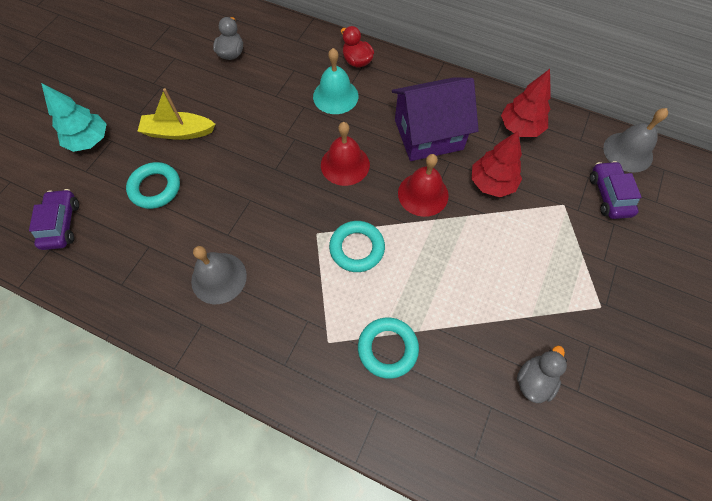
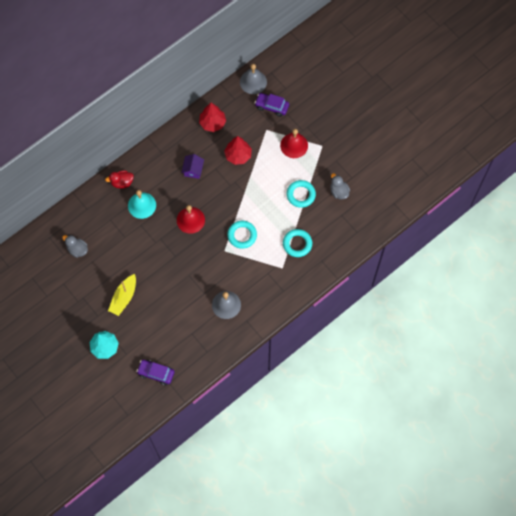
camera: 65 degrees left, 5 degrees up
(155, 188) = (156, 320): turquoise ring -> turquoise ring (301, 195)
(423, 194) = (227, 191): red bell -> red bell (294, 145)
(428, 134) = (193, 170): purple house -> purple house, size x0.49

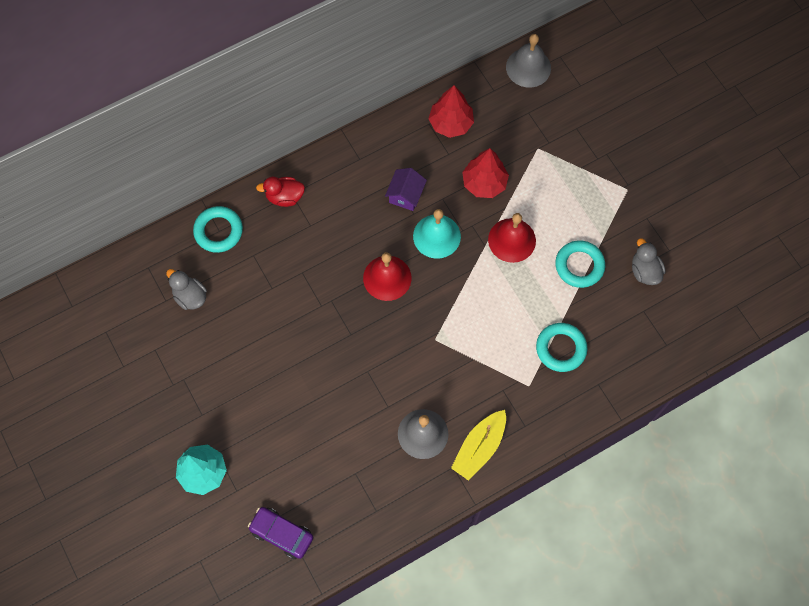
camera: 10 degrees right, 0 degrees up
(124, 297) = (251, 391): yellow boat -> yellow boat (479, 447)
(142, 205) = (310, 240): turquoise bell -> turquoise bell (436, 236)
(242, 235) = (469, 318): turquoise ring -> turquoise ring (218, 231)
(272, 106) = (553, 112): purple car -> none
(294, 145) = (580, 181): red bell -> red bell (512, 240)

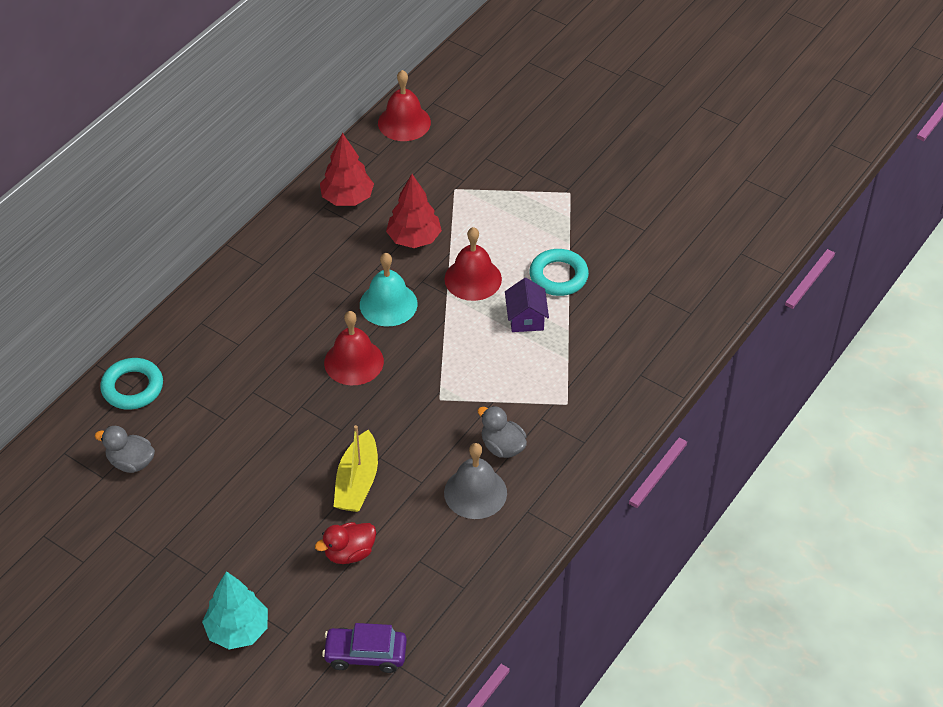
camera: 25 degrees left, 20 degrees down
(284, 197) = (194, 328): red duck -> red duck (349, 553)
(405, 195) = (333, 279): purple house -> purple house (526, 318)
(479, 447) = (546, 481): yellow boat -> yellow boat (357, 482)
(528, 67) = (404, 122): grey bell -> red bell
(561, 348) = (582, 357): turquoise ring -> none
(644, 271) = (630, 256): grey duck -> grey duck (502, 447)

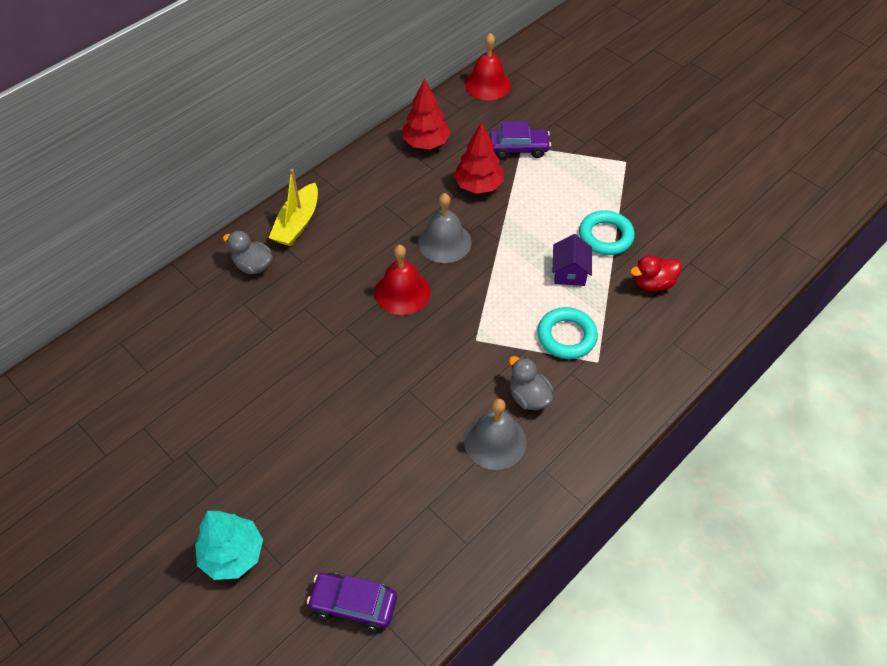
camera: 10 degrees right, 5 degrees up
(131, 462) = (177, 361): grey duck -> grey duck (253, 265)
(132, 387) = (197, 289): turquoise ring -> turquoise ring (566, 336)
(349, 553) = (360, 487): red duck -> red duck (653, 283)
(357, 482) = (382, 412): yellow boat -> yellow boat (297, 223)
(388, 304) = (444, 242): turquoise bell -> grey bell
(451, 192) = (519, 148): none -> purple car
(473, 279) = (526, 229): red bell -> none

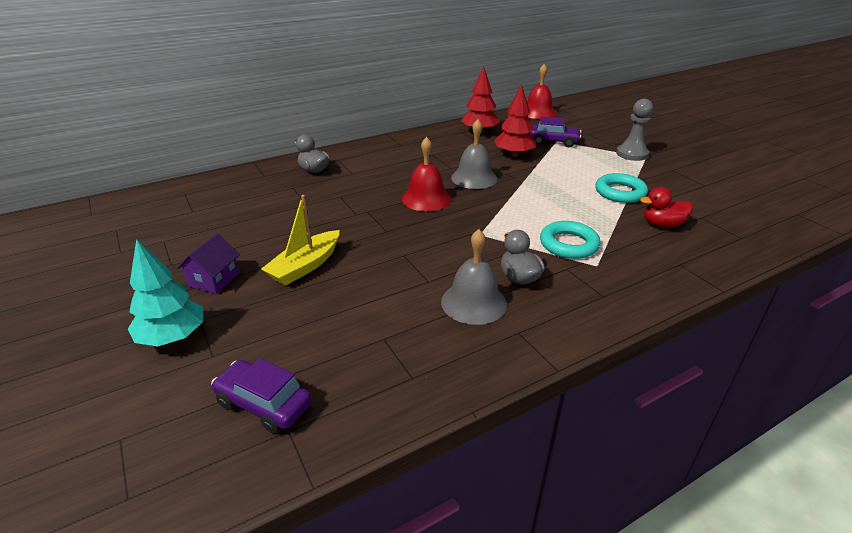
camera: 15 degrees right, 20 degrees down
(297, 223) = (360, 155): yellow boat -> yellow boat (305, 266)
(569, 272) = (581, 207): purple house -> purple house (214, 280)
(610, 158) = (632, 154): none -> grey pawn

